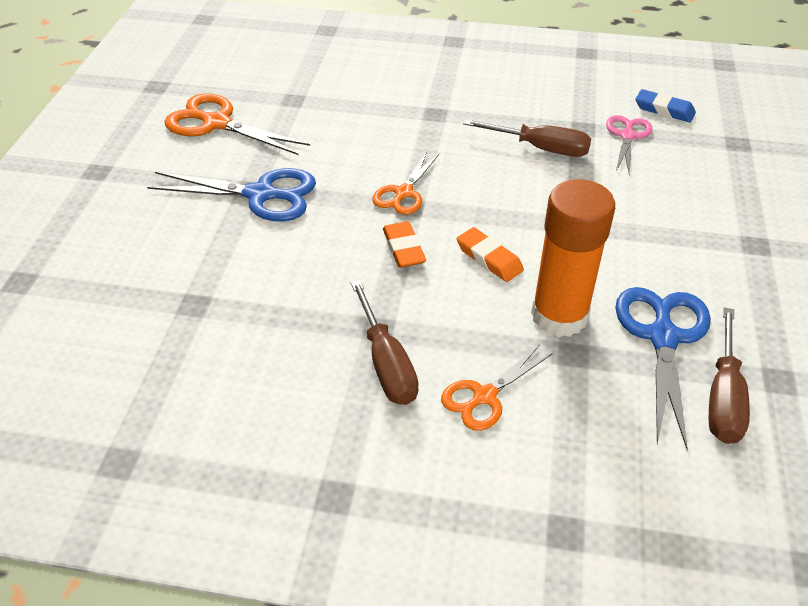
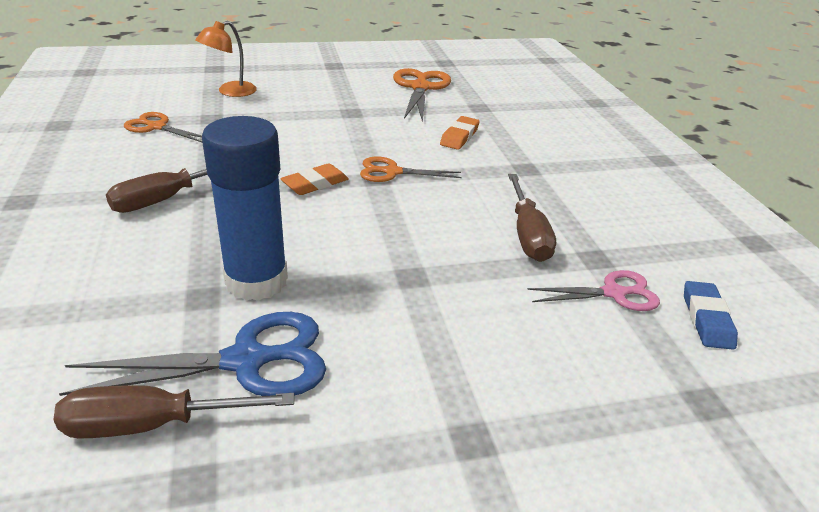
camera: 65 degrees right, 10 degrees down
(120, 277) = (230, 92): none -> orange lamp
(260, 194) = (346, 117): blue scissors -> none
(484, 396) = (133, 252): orange scissors -> orange scissors (157, 127)
(489, 258) = (325, 228): orange eraser -> orange eraser (459, 136)
(559, 316) = (256, 281): orange glue stick -> blue glue stick

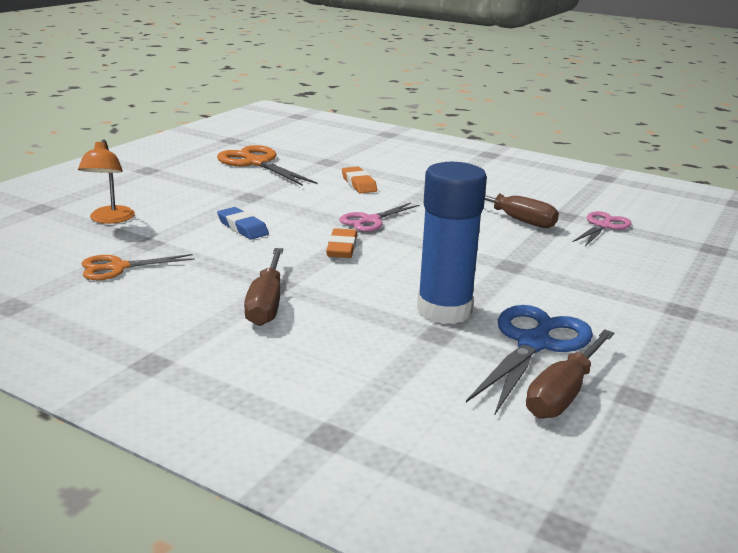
camera: 45 degrees left, 10 degrees down
(392, 172) = (370, 220): orange scissors -> pink scissors
(706, 319) = (653, 218): blue eraser -> blue eraser (242, 227)

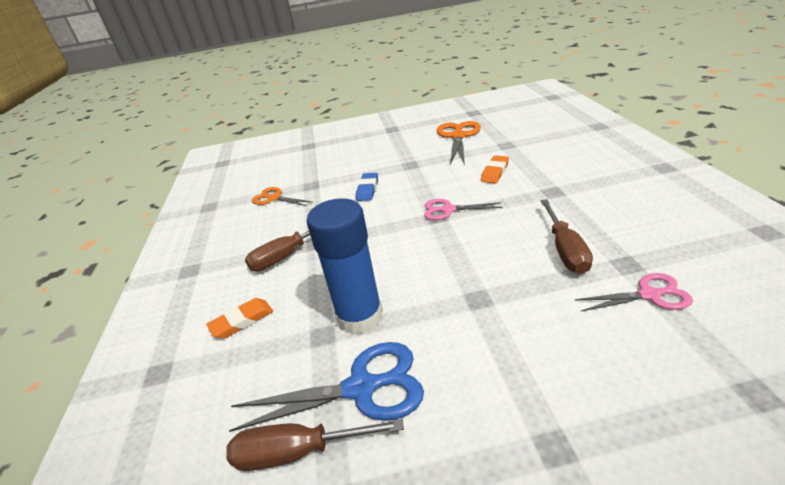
camera: 55 degrees right, 10 degrees up
(110, 219) = (321, 162): orange lamp -> none
(342, 248) = (392, 228): orange eraser -> orange eraser (242, 321)

